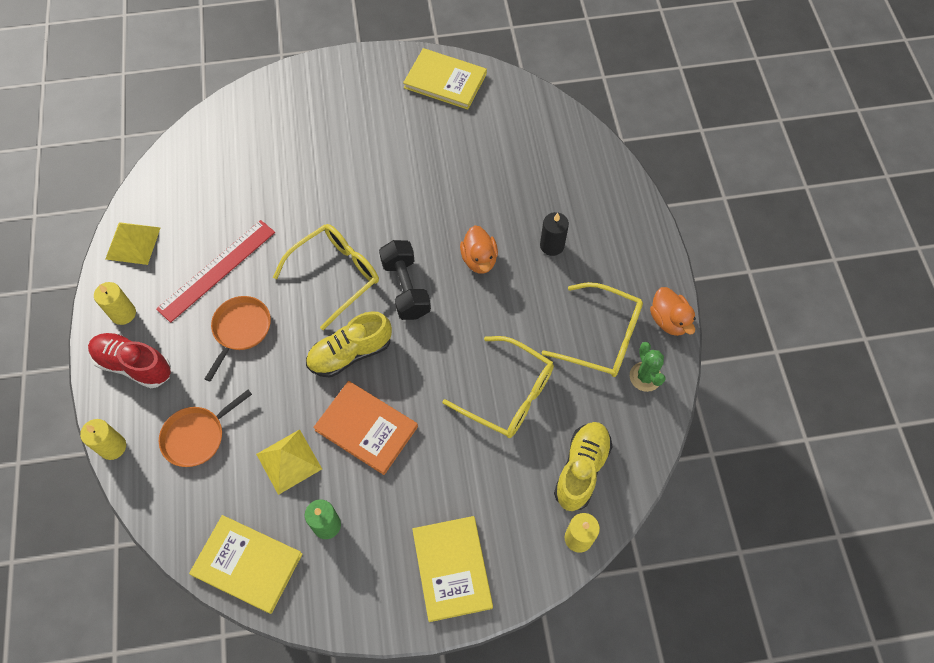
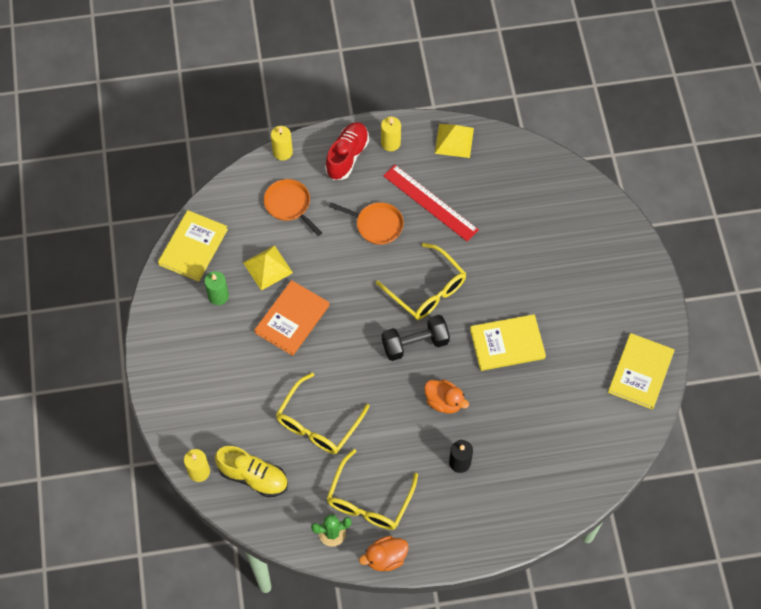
camera: 90 degrees right, 0 degrees up
(350, 353) = (356, 304): yellow shoe -> none
(452, 568) = (182, 381): yellow book -> yellow book (507, 344)
(479, 259) = (444, 402): orange duck -> orange duck turned 135 degrees counterclockwise

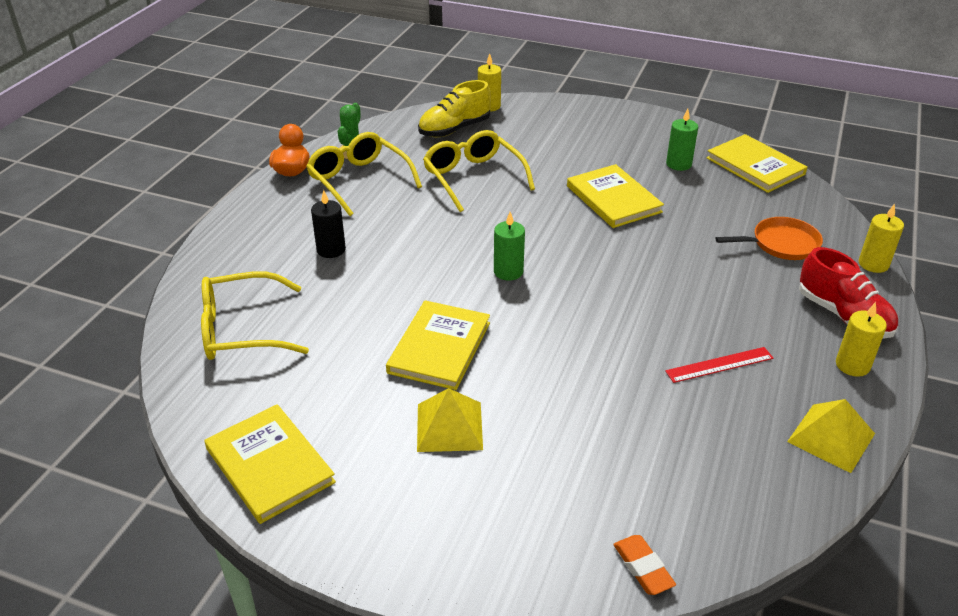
camera: 120 degrees right, 25 degrees down
(267, 267) = (696, 203): yellow pyramid -> yellow pyramid (449, 426)
(292, 319) = (613, 199): orange book -> yellow book
(376, 225) = (709, 302): orange pan -> none
(415, 343) = (508, 272): black dumbbell -> green candle
(427, 290) = (576, 309): yellow glasses -> yellow glasses (241, 330)
(430, 202) = (719, 365): red ruler -> red ruler, size x0.60
(444, 402) = (413, 266): orange duck -> none
(585, 190) = (643, 567): none -> orange eraser

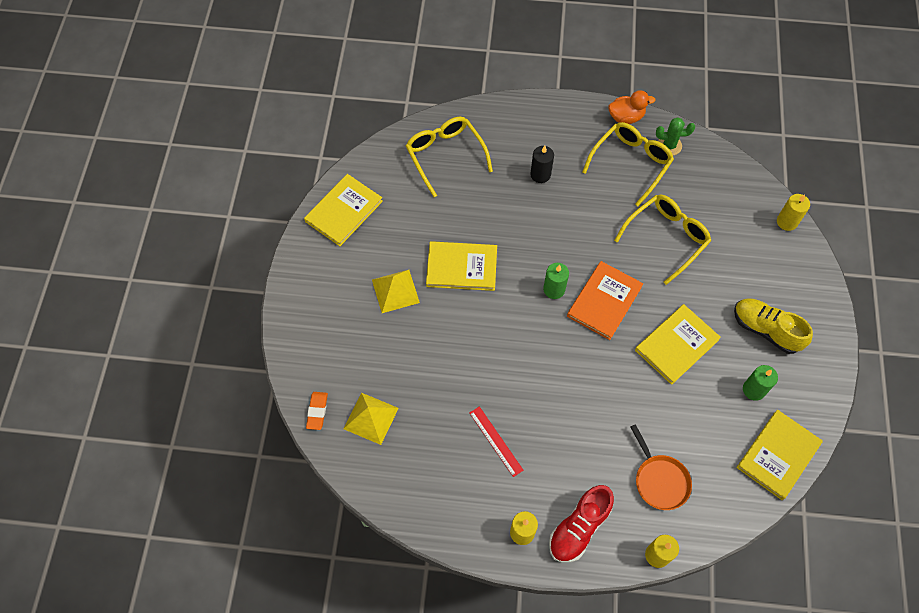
camera: 75 degrees right, 25 degrees up
(454, 129) = (735, 206): yellow shoe -> yellow shoe (766, 330)
(540, 236) = (604, 301): none -> orange book
(643, 567) = (317, 411): orange eraser -> orange eraser turned 45 degrees counterclockwise
(831, 437) = (444, 515): yellow pyramid -> yellow pyramid (371, 418)

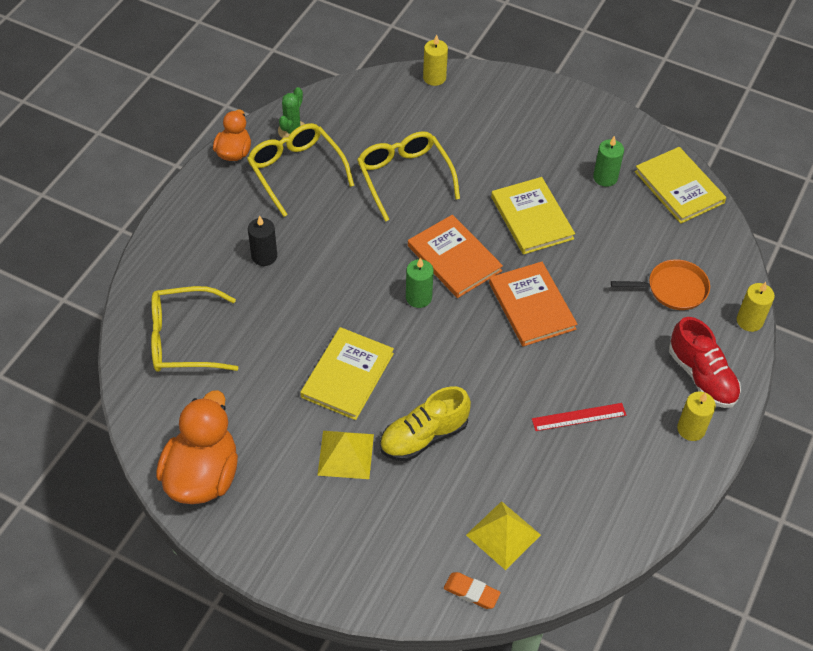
camera: 70 degrees left, 10 degrees down
(344, 211) = (202, 475): yellow book -> orange duck
(586, 373) = (531, 306): none -> orange book
(766, 330) = (545, 142): yellow shoe -> yellow shoe (424, 436)

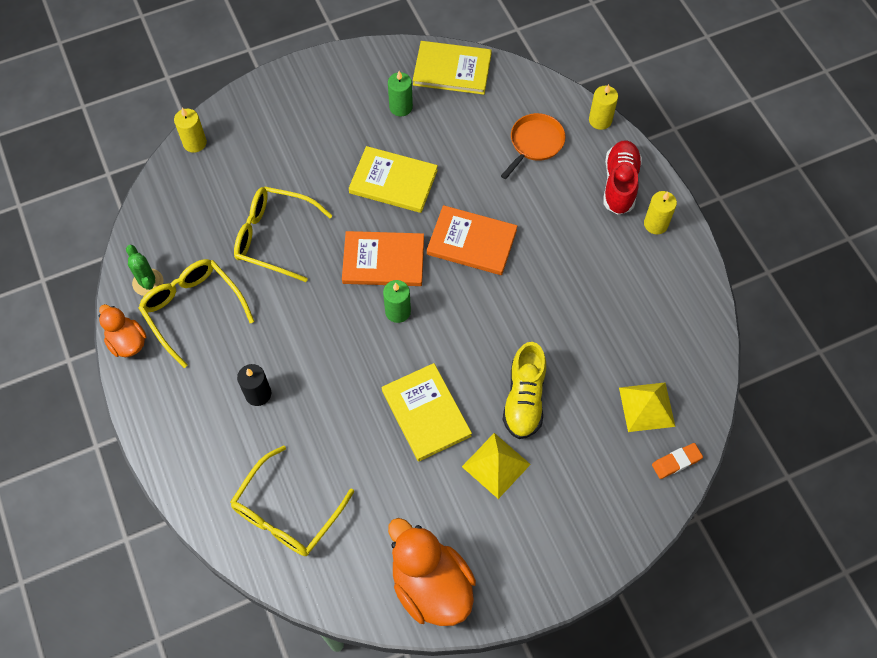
camera: 50 degrees left, 10 degrees up
(296, 171) = (193, 309): yellow glasses -> yellow glasses turned 45 degrees clockwise
(579, 417) = (590, 285): red ruler -> none
(701, 376) = (620, 184): red shoe -> red shoe turned 90 degrees counterclockwise

